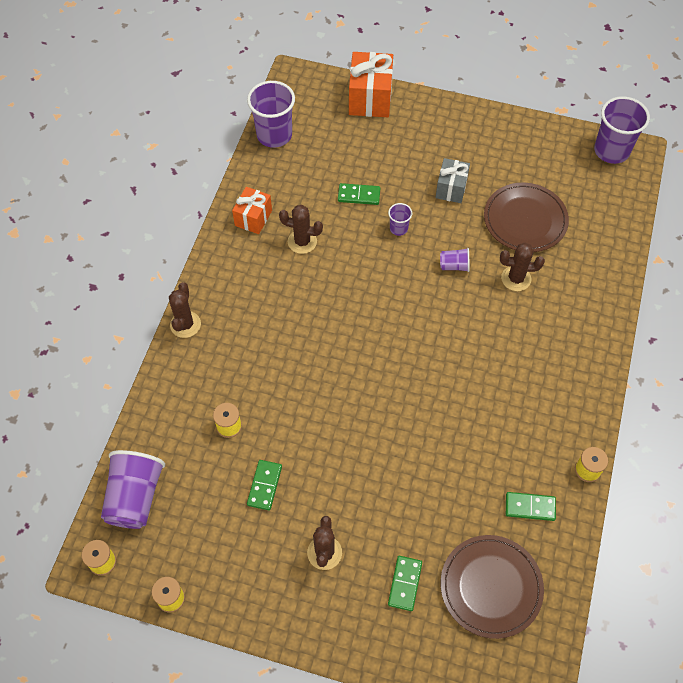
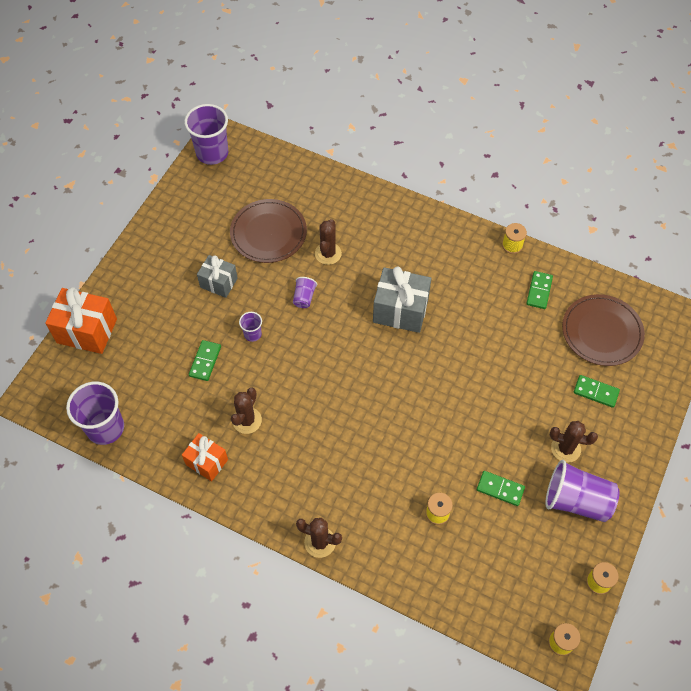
camera: 80 degrees left, 0 degrees up
(135, 497) = (499, 607): purple cup -> purple cup (576, 500)
(462, 359) = (400, 310): none -> grey gift

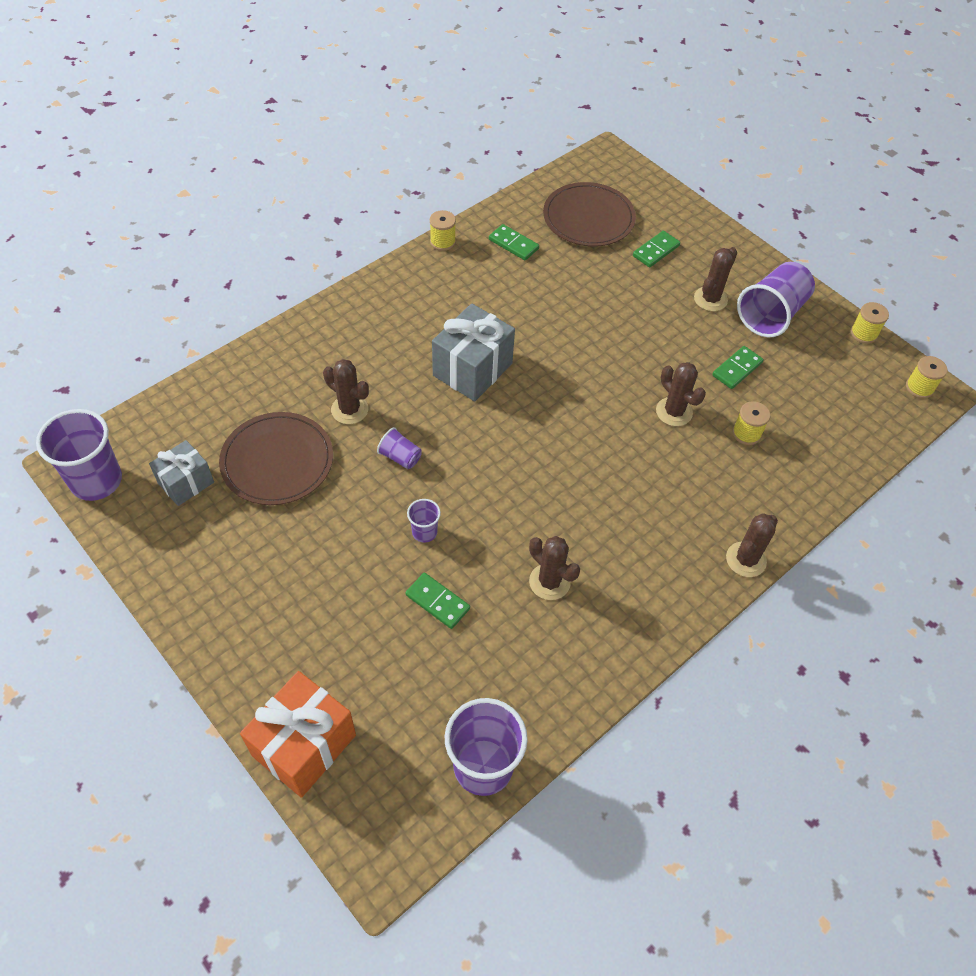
camera: 70 degrees left, 5 degrees down
(207, 462) = (591, 649): orange gift -> none
(218, 283) = (321, 545): grey gift -> grey gift (186, 483)
(431, 455) = (674, 412): none -> brown cactus

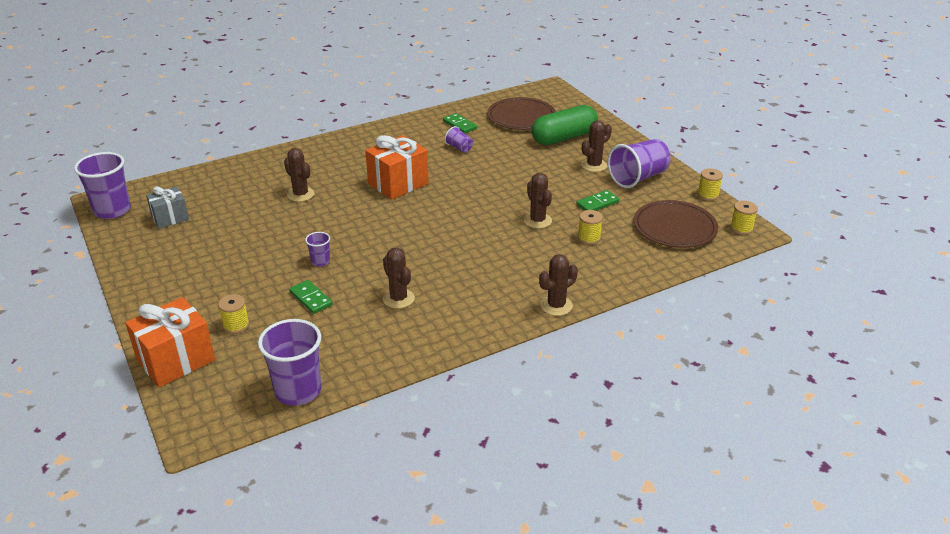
camera: 15 degrees right, 20 degrees down
(277, 461) = (237, 214): brown plate -> brown plate (674, 227)
(400, 457) = (323, 222): purple cup -> purple cup (459, 148)
(442, 242) = (409, 119): yellow spool -> yellow spool (236, 325)
(472, 369) = (398, 184): grey gift -> orange gift
(656, 251) = (564, 137): green domino -> green capsule

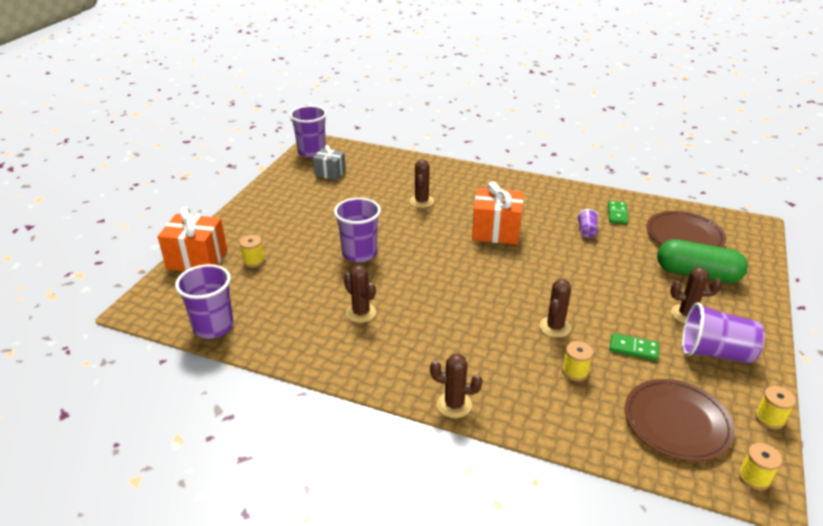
camera: 50 degrees right, 0 degrees up
(311, 298) = (315, 274): green domino -> none
(320, 261) = (359, 253): purple cup -> purple cup, size x2.05
(398, 298) = (361, 313): brown cactus -> brown cactus turned 60 degrees counterclockwise

